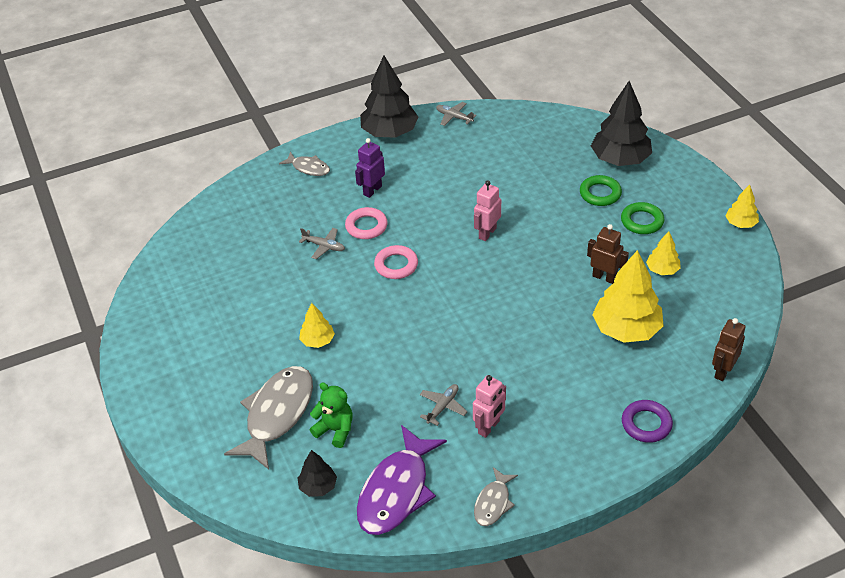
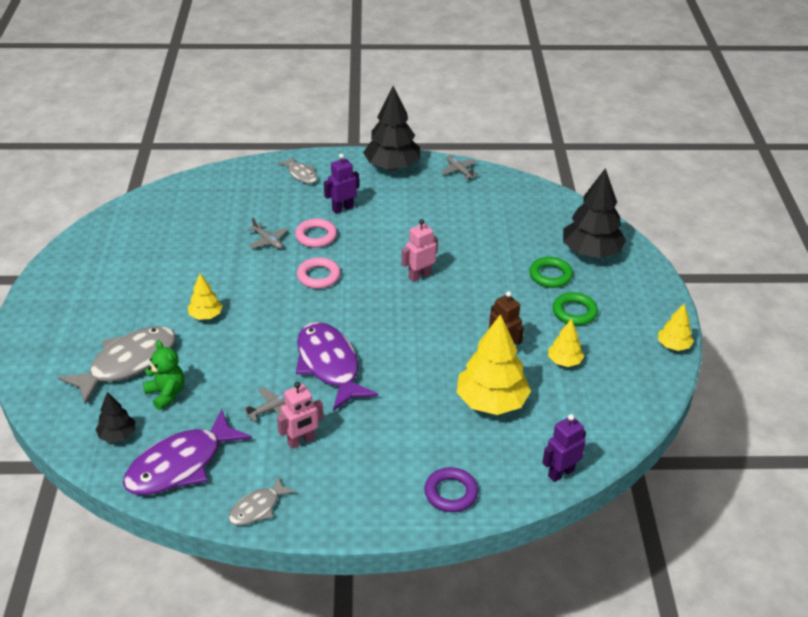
camera: 20 degrees right, 5 degrees down
(465, 347) = (329, 365): none -> purple fish
(722, 371) = (561, 473): brown robot -> purple robot

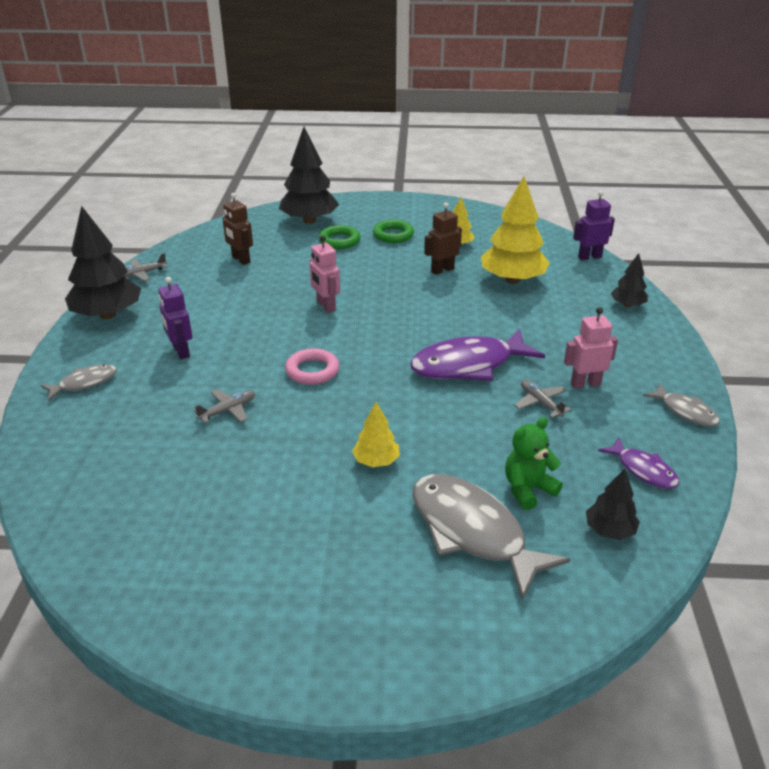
camera: 85 degrees left, 5 degrees down
(181, 465) = (643, 470): purple fish -> purple fish, size x0.52
(301, 441) = (585, 384): pink robot -> pink robot turned 75 degrees counterclockwise
(316, 236) = (231, 372): pink ring -> none
(451, 493) = (627, 305): purple ring -> black tree
(496, 219) = (240, 260): none -> brown robot
(561, 473) = (589, 257): purple robot -> purple robot turned 105 degrees clockwise
(673, 345) = (438, 202): yellow tree -> none

